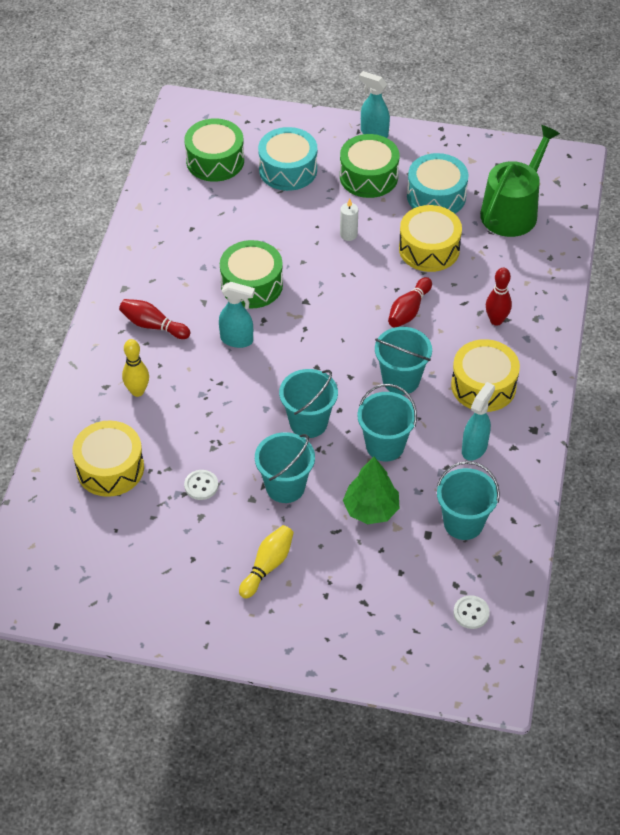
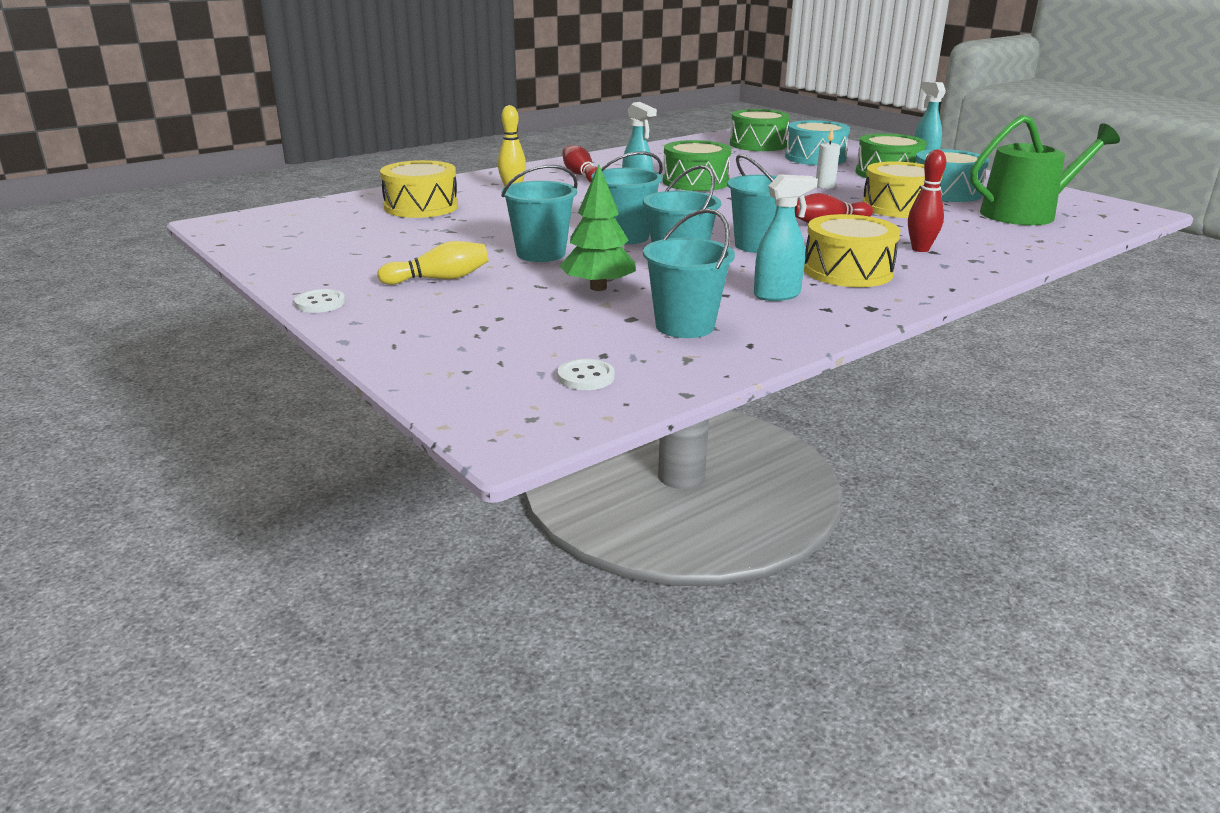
camera: 40 degrees right, 25 degrees down
(201, 486) = (471, 232): white button -> white button (320, 303)

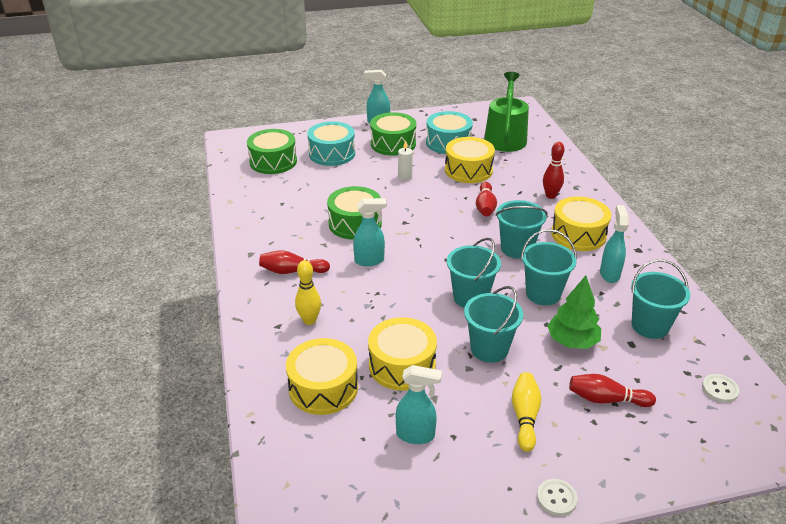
camera: 65 degrees left, 10 degrees up
(379, 242) = (416, 435): none -> turquoise spray bottle
(478, 226) = (402, 365): none -> yellow drum
(502, 313) = (606, 399): none -> red bowling pin

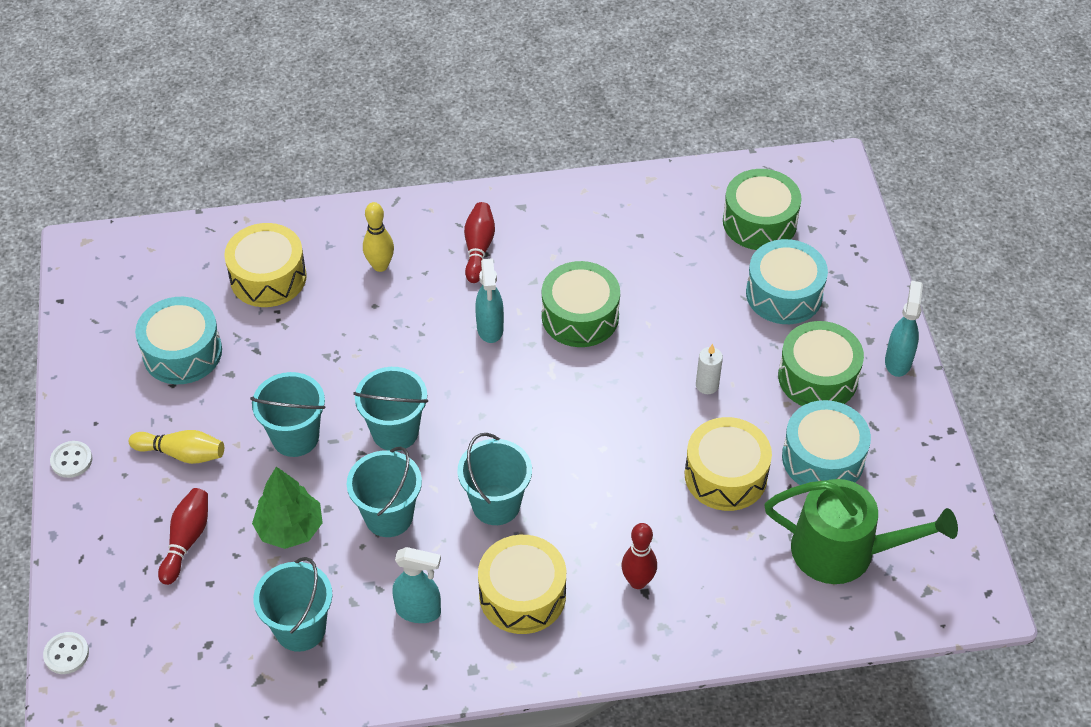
camera: 95 degrees right, 15 degrees up
(402, 365) = (286, 348): yellow drum -> none
(416, 435) = (182, 352): turquoise spray bottle -> turquoise drum
(485, 207) = (611, 482): red bowling pin -> none
(720, 389) = (172, 671): white button -> white button (66, 654)

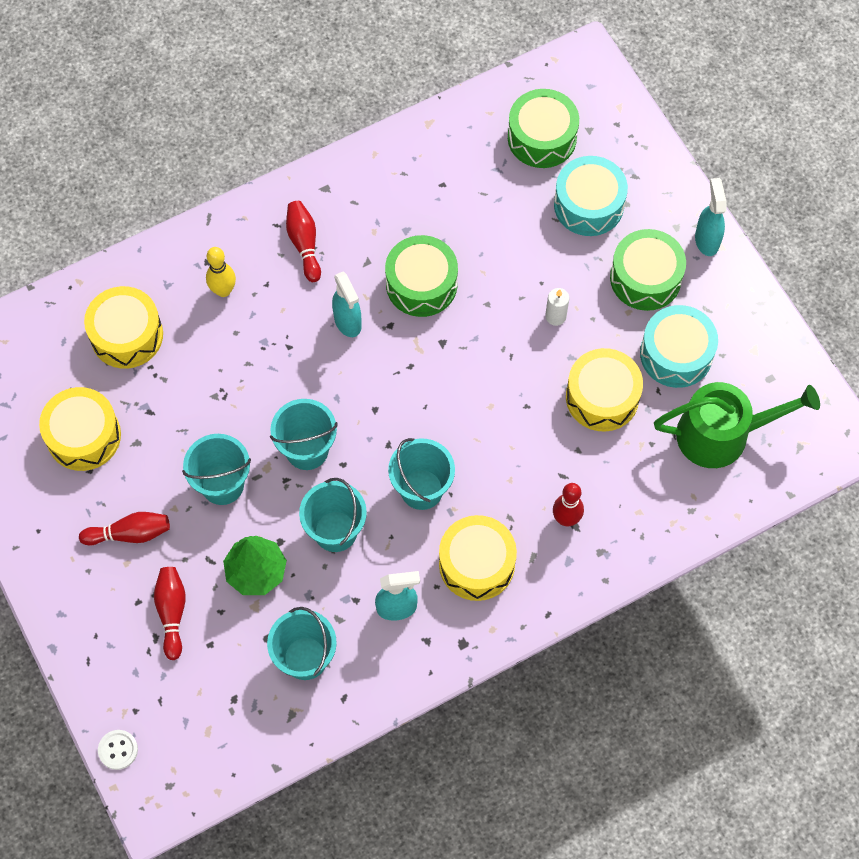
camera: 20 degrees left, 15 degrees up
(71, 460) = (34, 573): white button -> none
(182, 352) = (84, 436): turquoise drum -> yellow drum
(182, 453) = (130, 534): yellow bowling pin -> red bowling pin

